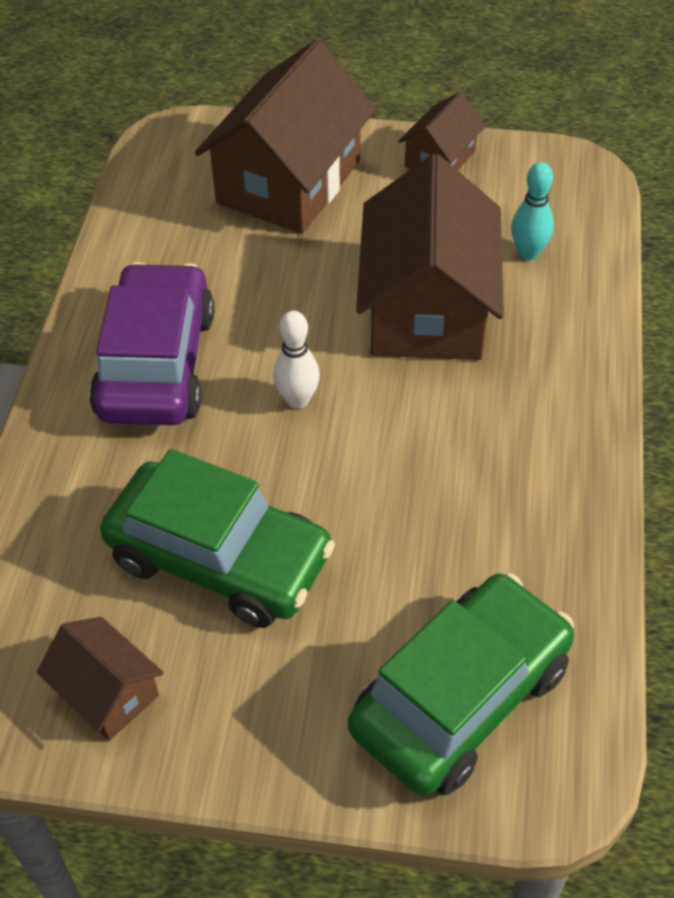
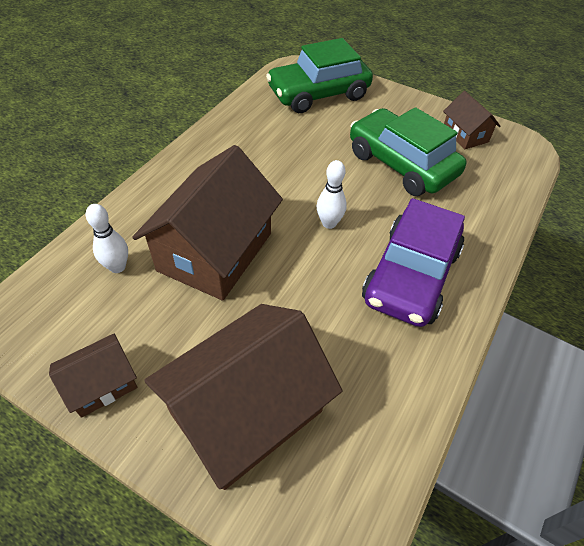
camera: 160 degrees left, 0 degrees up
(528, 253) = (117, 267): turquoise bowling pin -> white bowling pin

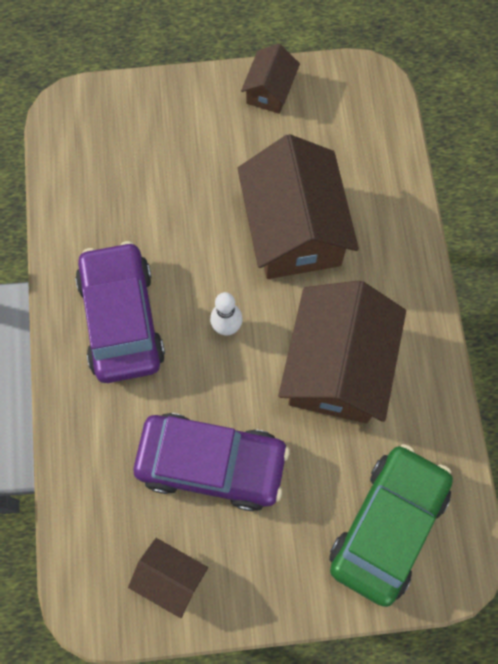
camera: 145 degrees right, 20 degrees up
(117, 267) = (351, 165): white bowling pin -> none
(246, 411) = (167, 135): brown house -> brown house (337, 367)
(401, 164) = (212, 463): green car -> purple car

